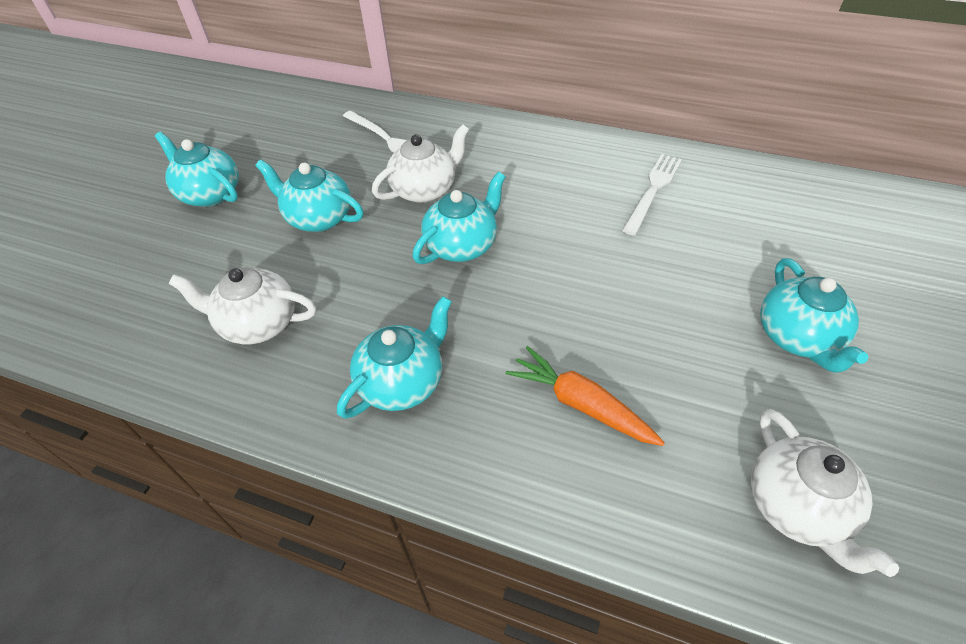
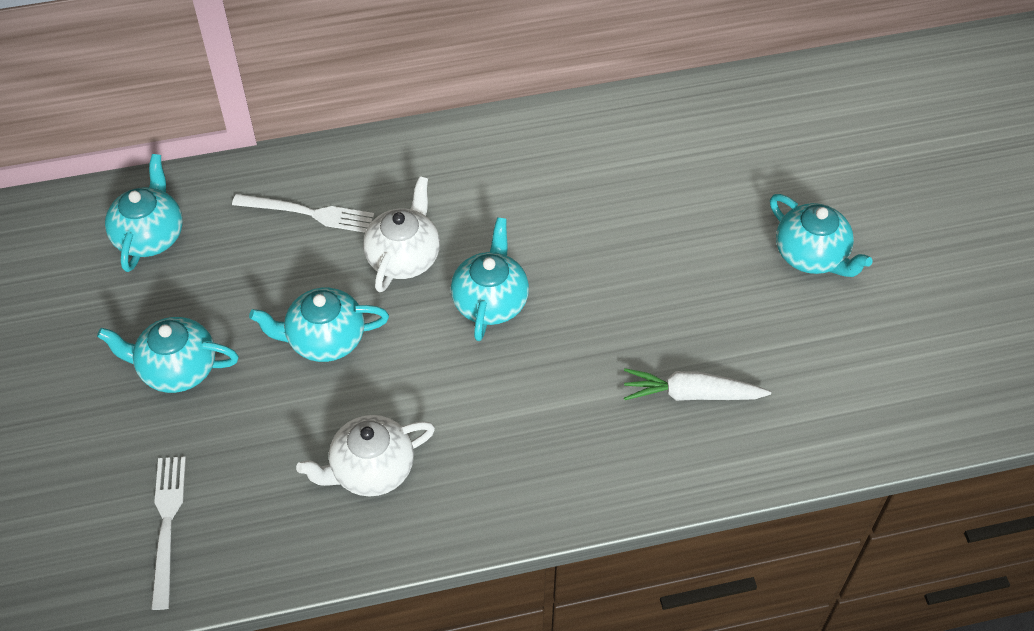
camera: 35 degrees left, 5 degrees up
(402, 382) = (543, 451): turquoise teapot -> turquoise teapot (150, 236)
(581, 404) = (691, 394): orange carrot -> white carrot
(653, 190) = (619, 159): white fork -> white fork (167, 525)
(797, 507) = (874, 390): white teapot -> none

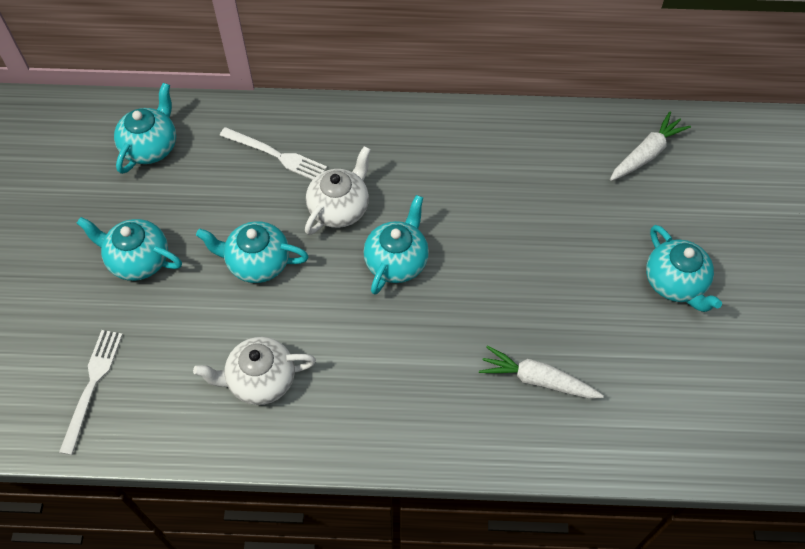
camera: 15 degrees right, 5 degrees up
(738, 123) = (646, 154): none -> white carrot

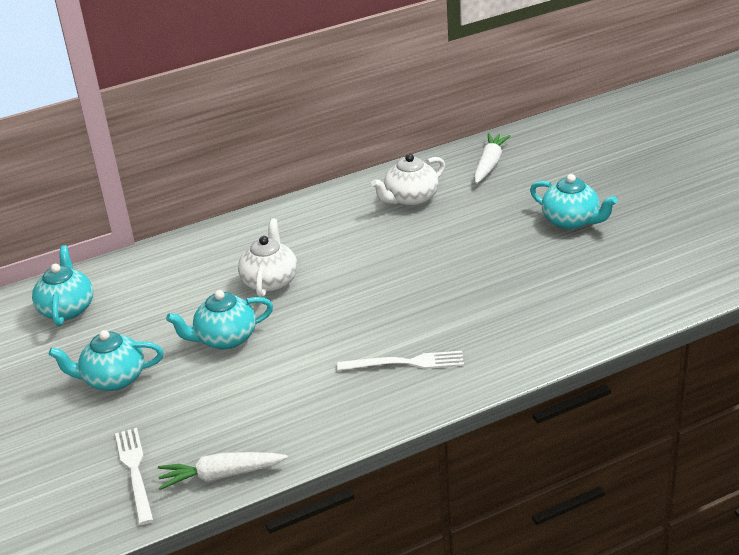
camera: 25 degrees left, 25 degrees down
(260, 380) = (288, 404): white teapot -> white teapot (410, 199)
(276, 155) = (188, 272): white fork -> white fork (405, 363)
(397, 261) = (345, 292): turquoise teapot -> none
(537, 380) = (516, 311): white carrot -> white carrot (221, 475)

